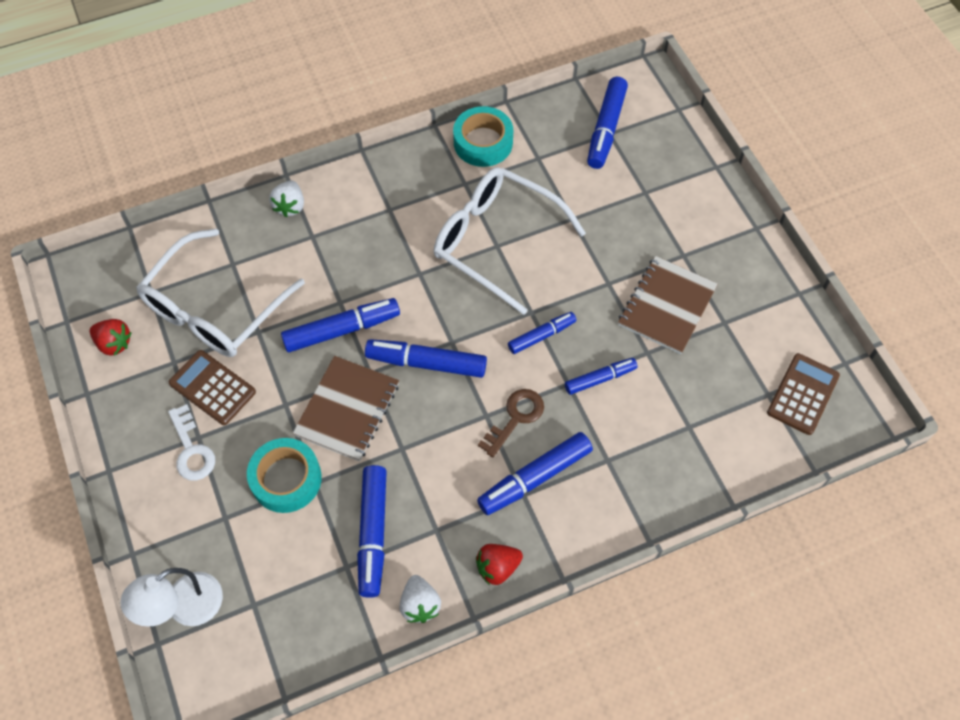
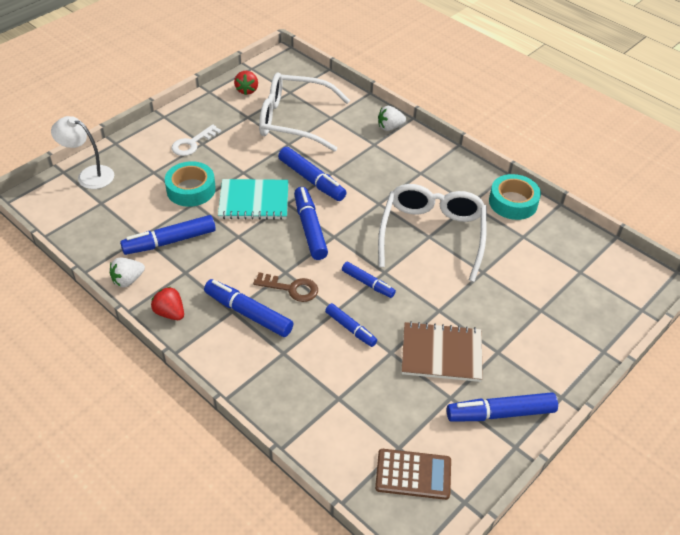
camera: 65 degrees right, 15 degrees down
(212, 388) = (238, 138): brown calculator -> none
(347, 409) = (254, 201): brown notebook -> turquoise notebook
(606, 129) = (583, 268): blue marker -> blue marker (500, 413)

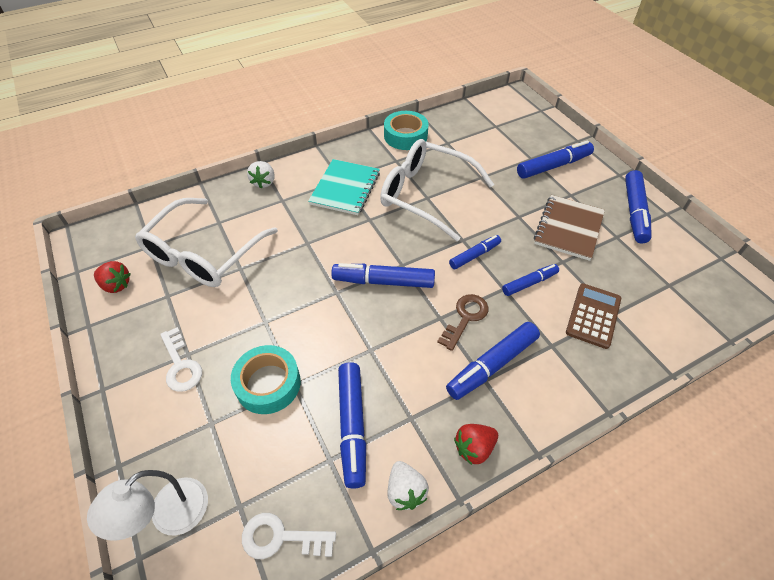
camera: 70 degrees left, 5 degrees up
(85, 227) = (281, 538): none -> white key
(254, 201) = (319, 322): turquoise notebook -> turquoise notebook (345, 188)
(311, 180) = (310, 262): blue marker -> blue marker (553, 166)
(413, 474) = (697, 283): brown calculator -> brown calculator (593, 315)

